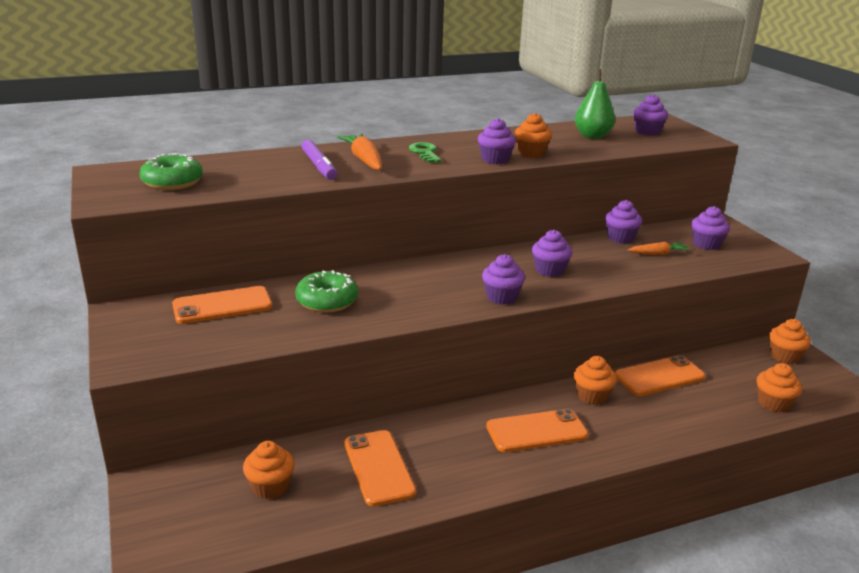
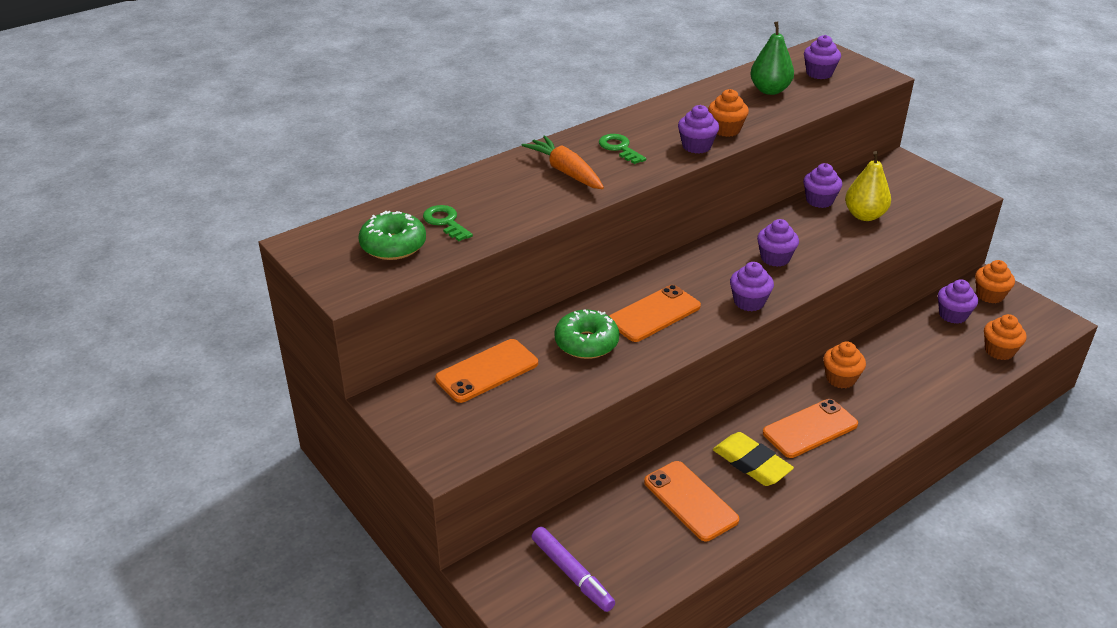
camera: 15 degrees left, 10 degrees up
(231, 175) = (445, 222): none -> green key
(270, 487) = (604, 545): orange cupcake -> none
(319, 166) = (526, 190): purple marker -> purple marker (572, 574)
(459, 448) = (751, 463): none -> yellow eraser
(658, 254) = (864, 215): orange carrot -> yellow pear
(659, 376) = (890, 343): orange phone -> orange phone (654, 314)
(706, 244) = (902, 193): purple cupcake -> purple cupcake (953, 315)

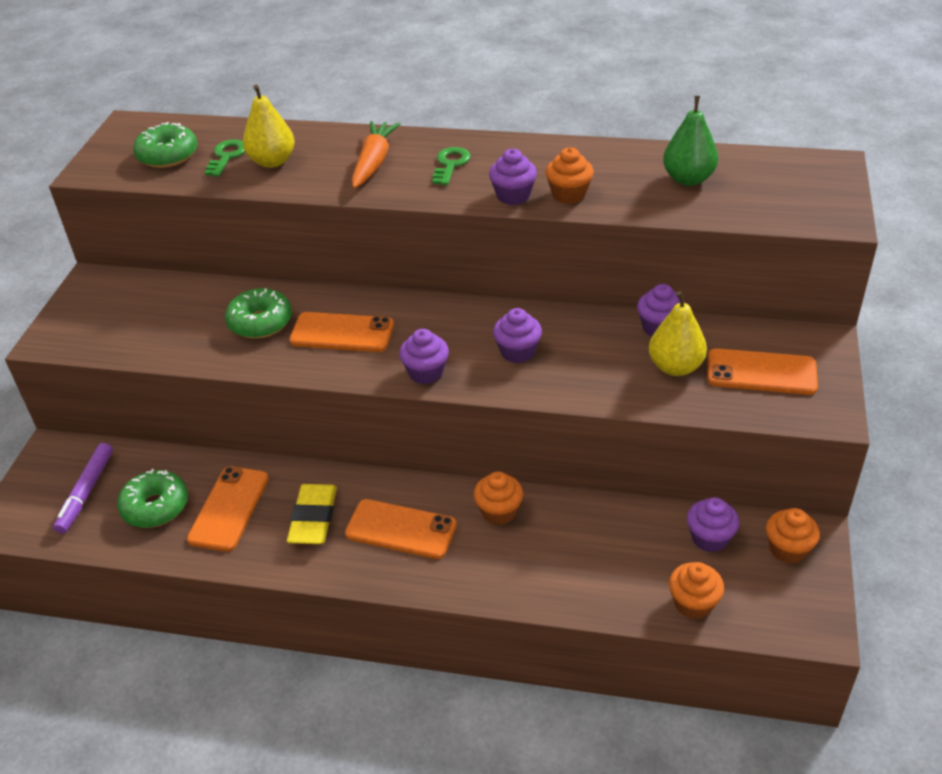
camera: 50 degrees right, 5 degrees up
(487, 371) = (171, 299): orange phone -> orange phone (761, 372)
(490, 207) = (272, 161): none -> yellow pear
(640, 540) = (155, 507): none -> green donut
(819, 73) = (776, 187): purple cupcake -> none

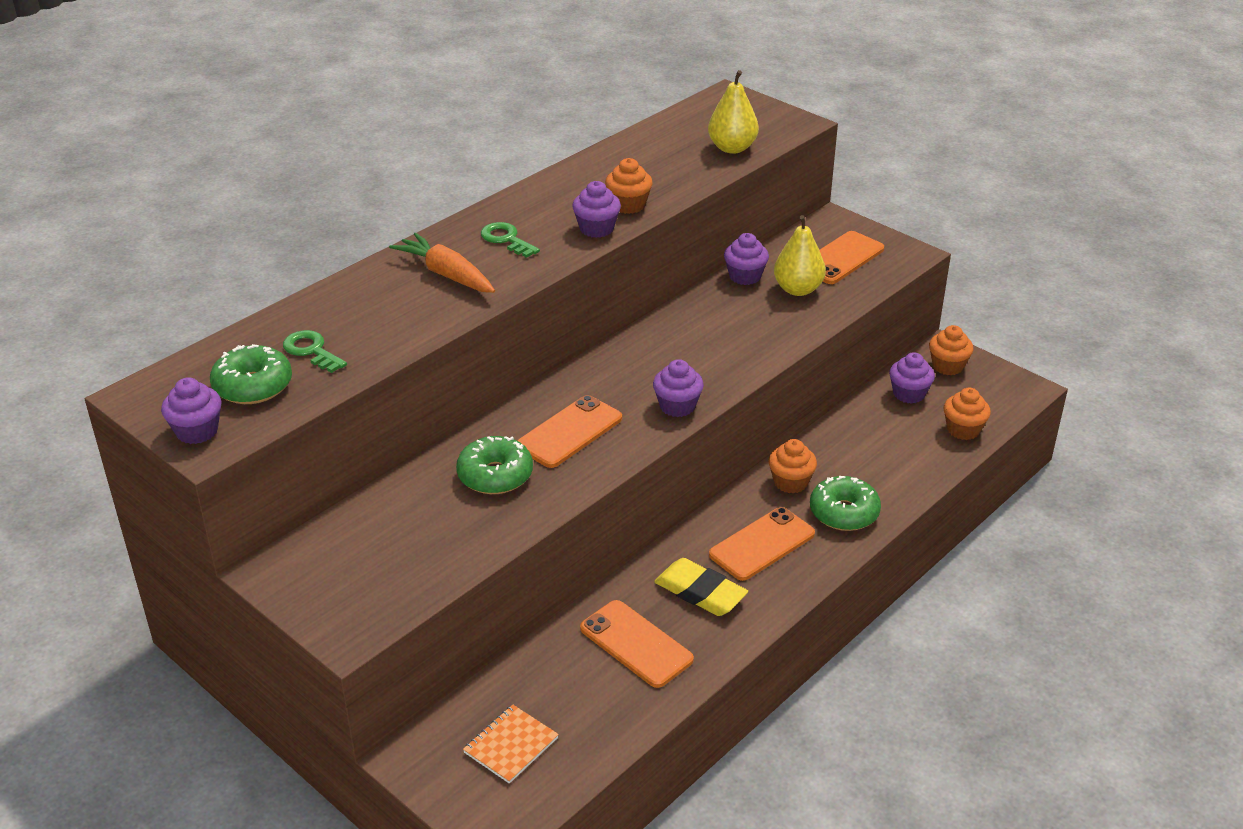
camera: 60 degrees left, 5 degrees down
(86, 492) = (510, 745): purple marker -> orange notebook
(155, 507) = (584, 696): green donut -> green donut (844, 513)
(272, 161) = (362, 327): yellow pear -> yellow pear (732, 148)
(517, 352) = (701, 351): purple cupcake -> purple cupcake (197, 431)
(688, 179) = (674, 151): green pear -> none

